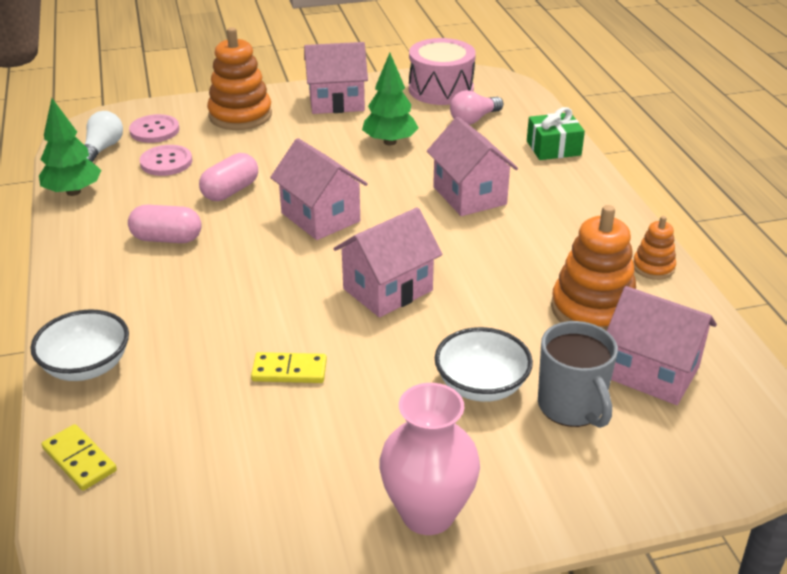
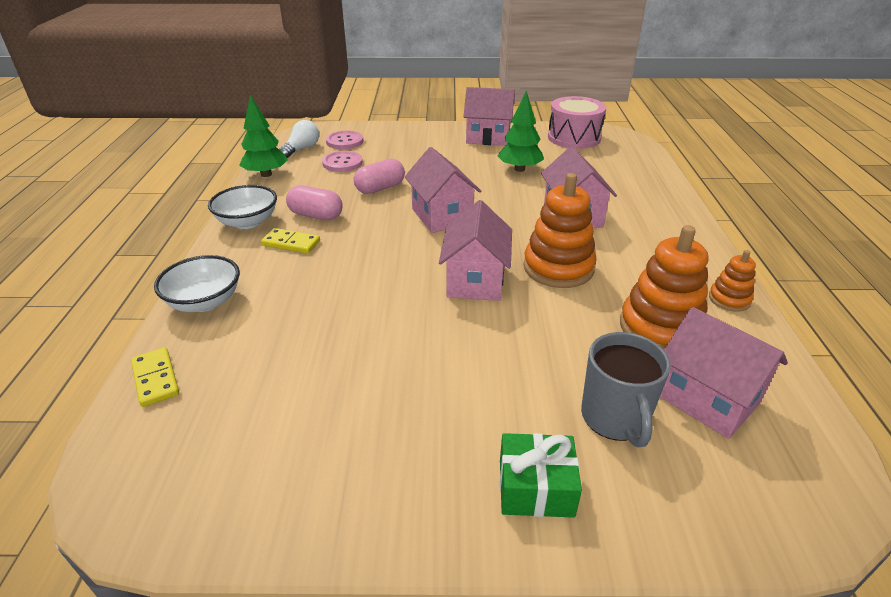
camera: 15 degrees right, 0 degrees up
(240, 115) = (411, 138): orange stacking toy -> orange stacking toy (558, 268)
(289, 371) = (363, 335): yellow domino -> yellow domino (291, 243)
(388, 290) = (475, 281): pink house -> pink house turned 60 degrees counterclockwise
(428, 513) = (434, 500): pink vase -> none
(474, 119) = (594, 161): pink light bulb -> none
(481, 385) = (531, 380): white bowl -> white bowl (247, 222)
(553, 148) = (657, 189): green gift -> green gift (536, 488)

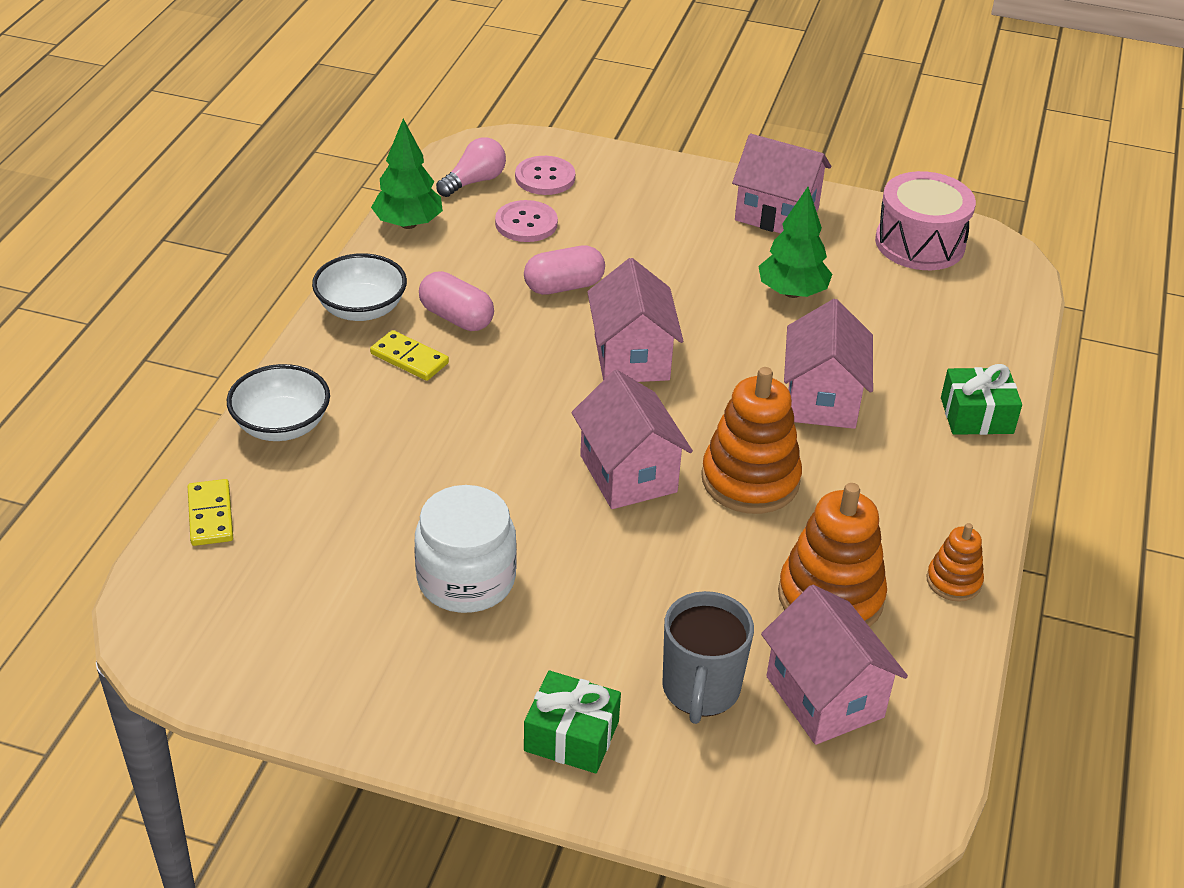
camera: 15 degrees right, 5 degrees up
(302, 149) = (474, 181): white light bulb -> pink light bulb
(389, 379) = (466, 579): none -> white jar
(475, 281) = (628, 474): pink house -> pink house turned 45 degrees counterclockwise
(667, 208) = (976, 415): none -> green gift

